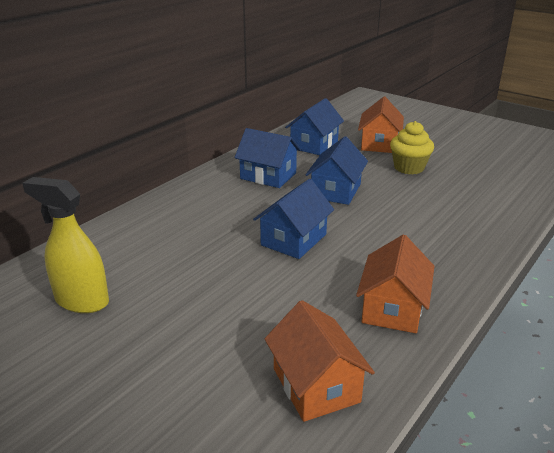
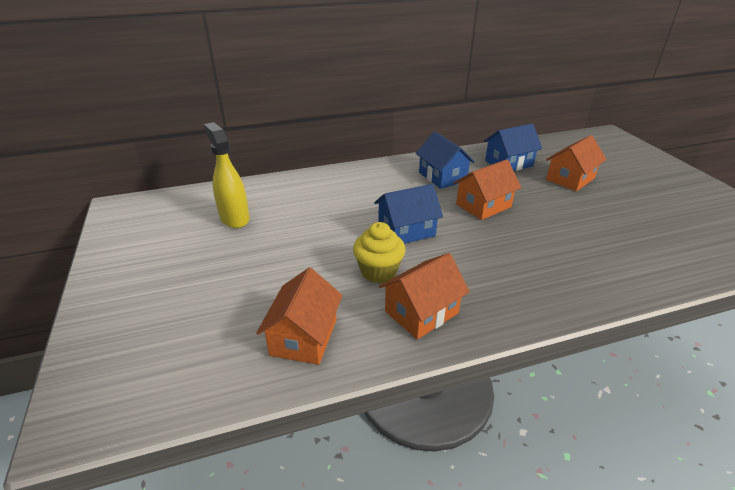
camera: 35 degrees right, 5 degrees up
(335, 191) = (483, 205): blue house -> orange house
(409, 168) = (574, 208): yellow cupcake -> yellow cupcake (378, 272)

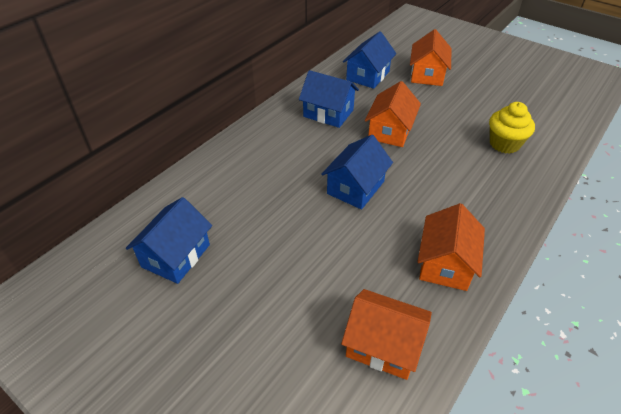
camera: 35 degrees left, 10 degrees up
(234, 218) = (176, 256): yellow spray bottle -> blue house
(304, 337) = (383, 345): orange house -> orange house turned 45 degrees counterclockwise
(378, 272) = (375, 243): yellow cupcake -> yellow cupcake (504, 144)

